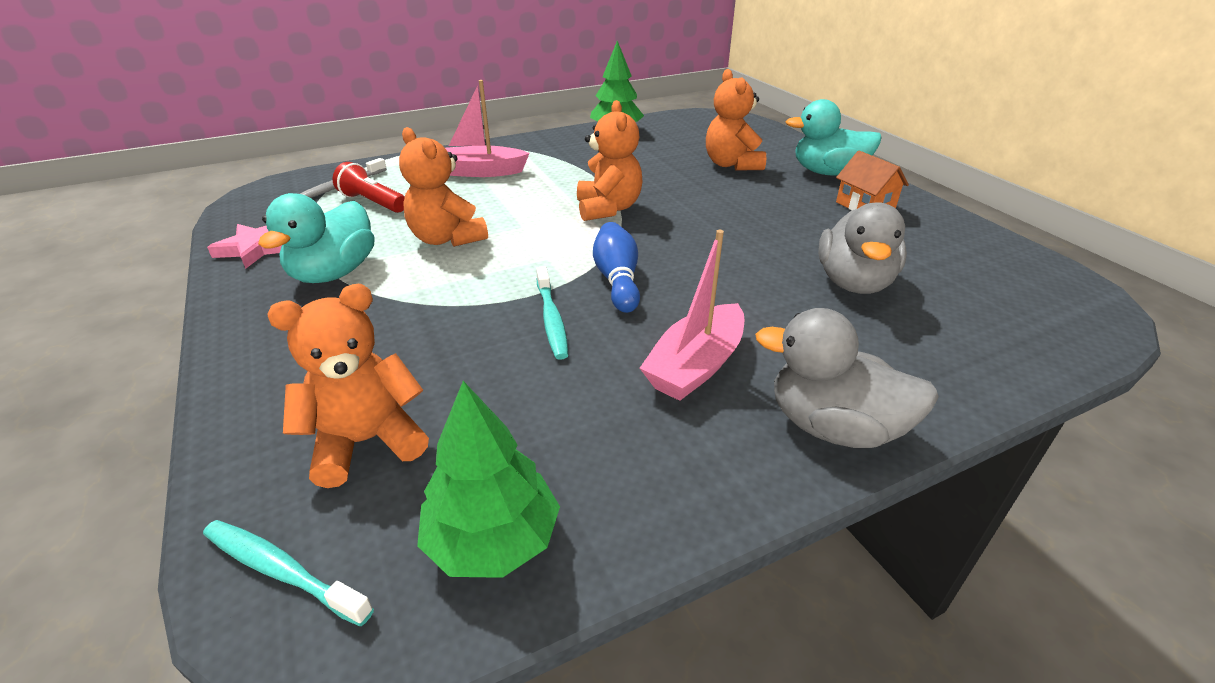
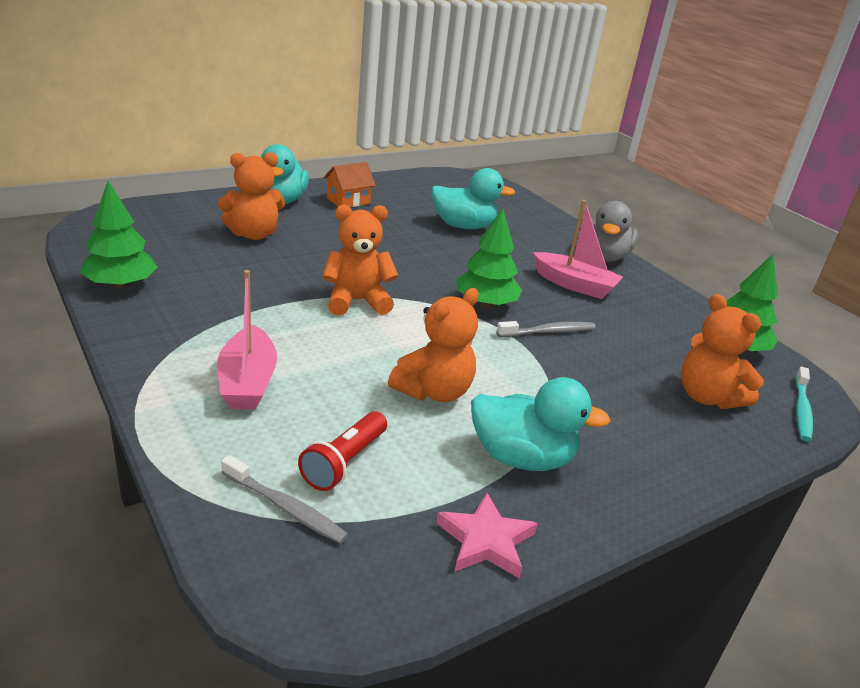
camera: 100 degrees left, 5 degrees down
(551, 319) = (548, 332): turquoise toothbrush -> grey toothbrush
(617, 280) = (485, 304): blue bowling pin -> green tree
(853, 283) = (463, 226): grey duck -> turquoise duck

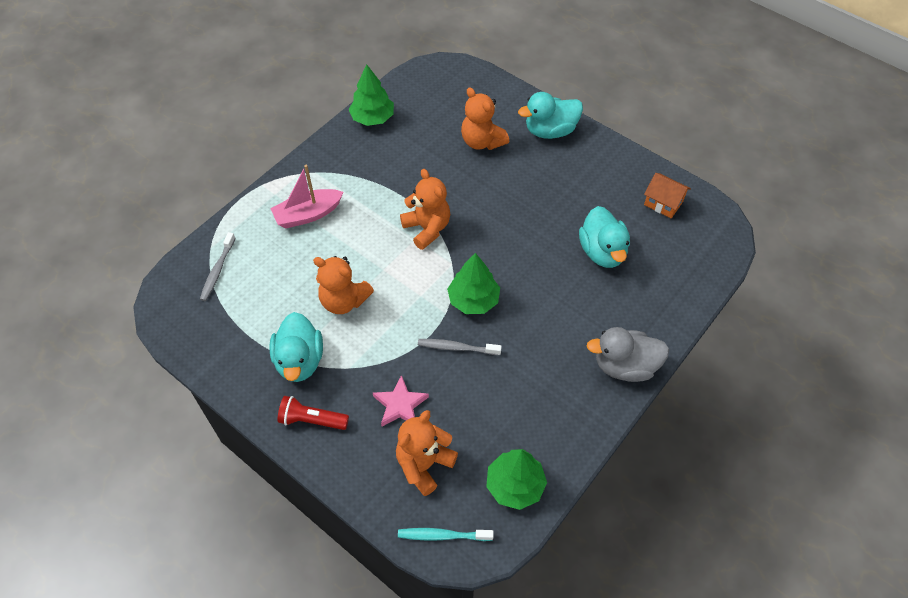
camera: 75 degrees right, 25 degrees up
(344, 462) = (259, 281): red flashlight -> red flashlight (311, 420)
(348, 201) = (586, 166): orange house -> orange house (663, 203)
(486, 541) = (225, 359): pink star -> pink star (400, 405)
(548, 332) = (457, 348): grey toothbrush -> grey toothbrush turned 135 degrees clockwise
(574, 285) = (548, 352): pink boat -> none

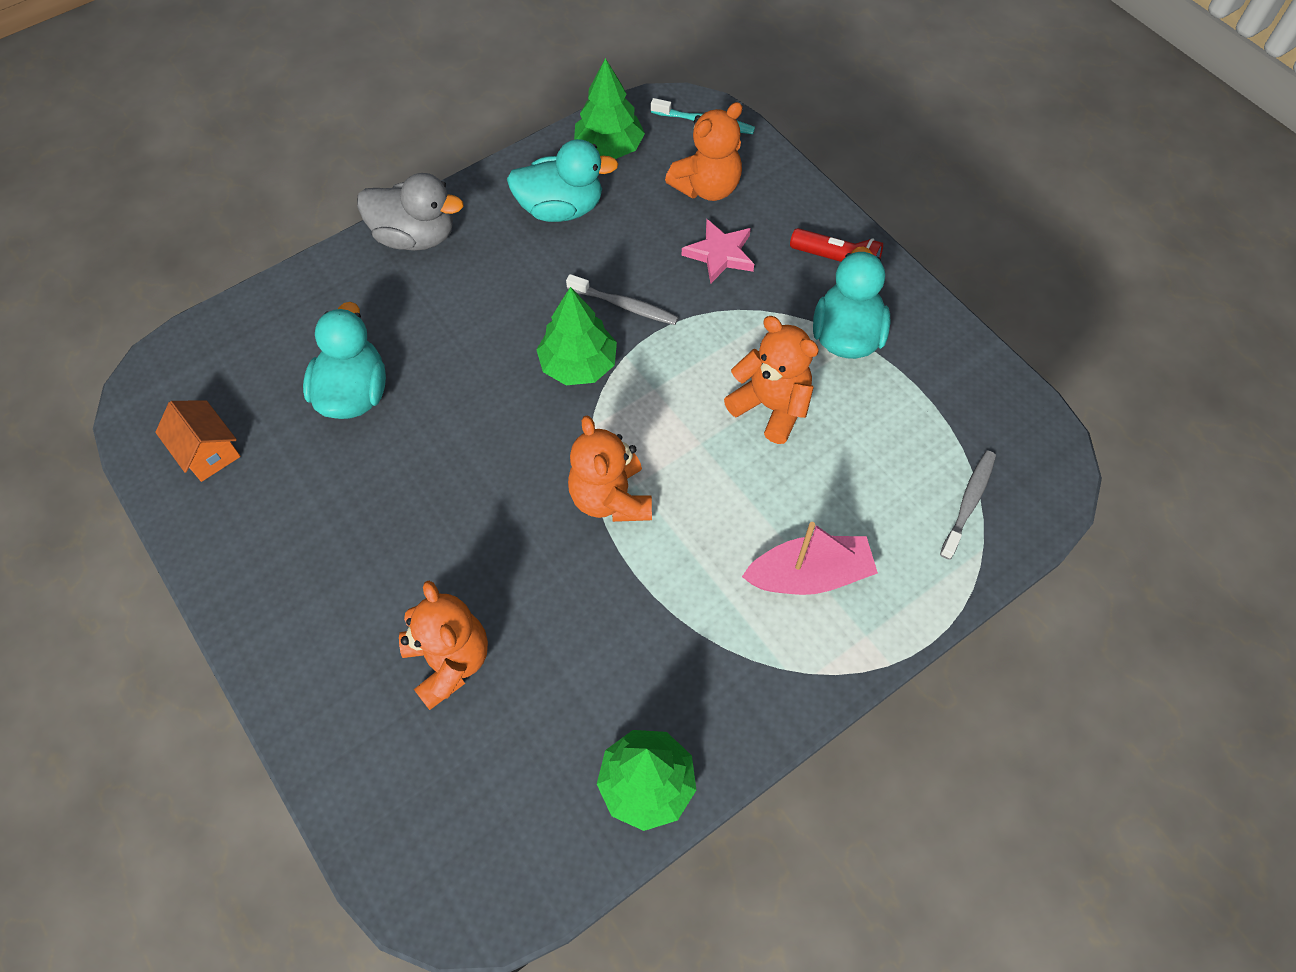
camera: 165 degrees left, 5 degrees up
(550, 131) = (309, 654): turquoise duck -> turquoise duck (561, 208)

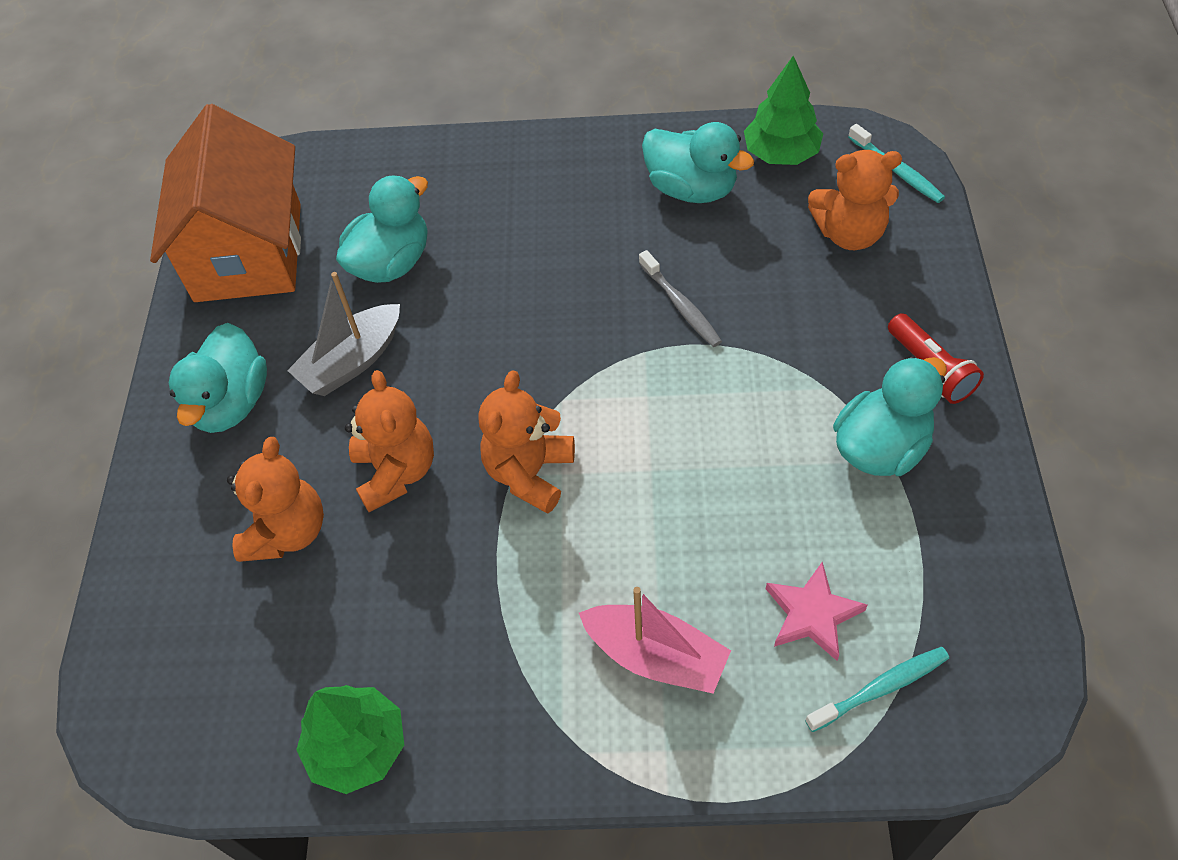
camera: 40 degrees right, 5 degrees down
(208, 451) = (249, 252): orange house -> orange house, size x2.33
(306, 588) = (231, 403): none -> turquoise duck
(388, 493) = (352, 361): none -> grey boat
(415, 236) = (544, 154): grey duck -> none
(578, 364) = (596, 337): green tree -> none
(720, 254) = (812, 303): pink star -> pink star (812, 614)
(771, 406) = (747, 474): orange teddy bear -> orange teddy bear (396, 472)
(968, 502) = (880, 688): grey toothbrush -> turquoise toothbrush

